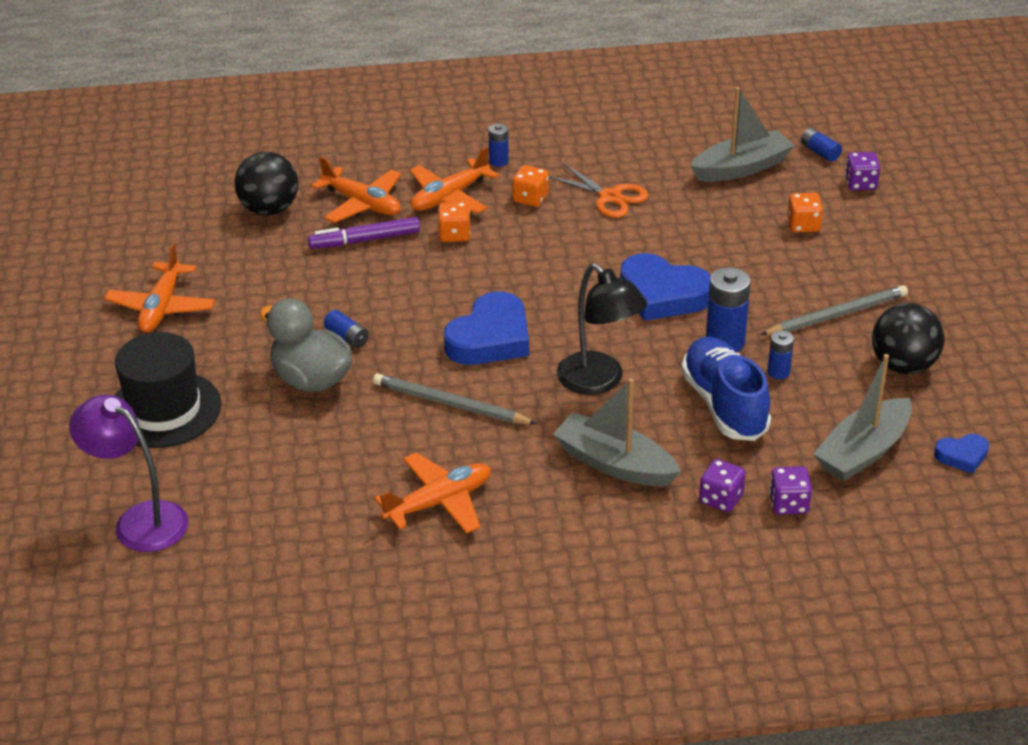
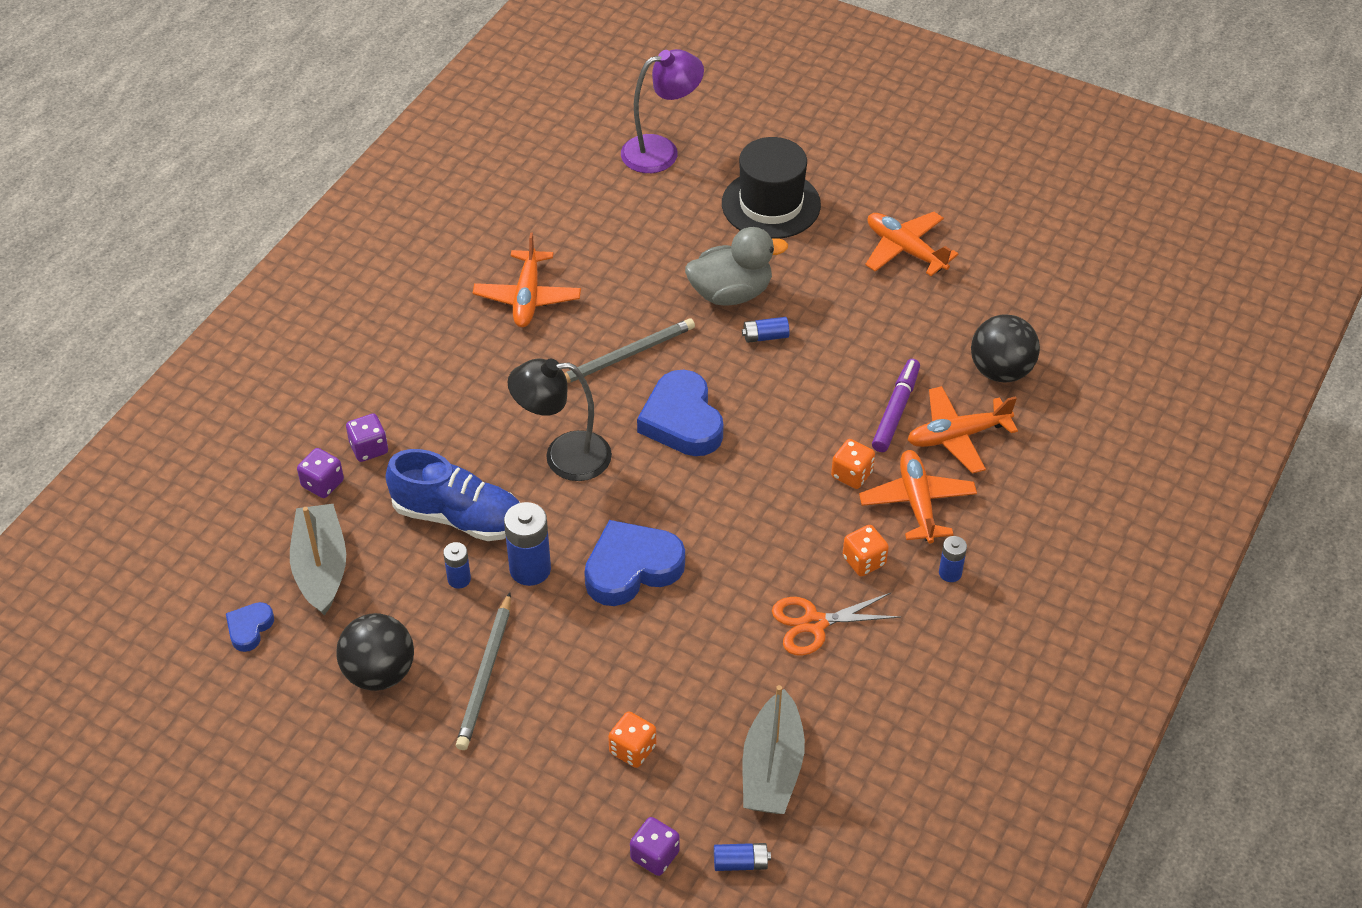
camera: 125 degrees right, 10 degrees up
(614, 463) = (466, 411): grey boat -> none

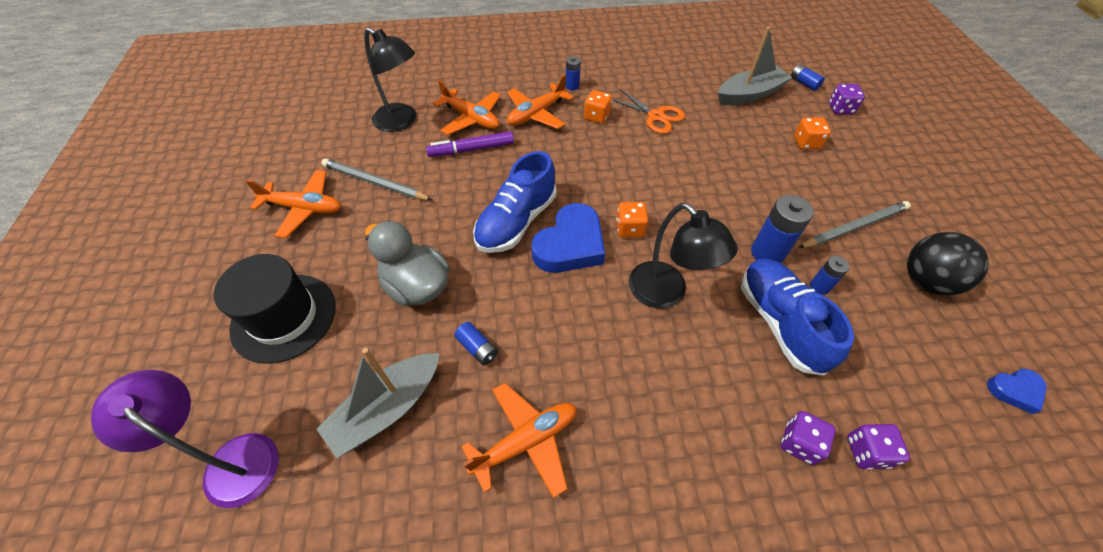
camera: 125 degrees left, 5 degrees up
(321, 568) = (920, 383): grey boat -> grey boat (387, 408)
(625, 355) = (537, 316): grey pencil -> grey pencil (374, 183)
(632, 568) = (708, 204): blue heart -> none
(749, 396) = (516, 222): none -> blue shoe
(765, 337) = (451, 241): blue battery -> blue battery (477, 348)
(852, 474) = (540, 146): orange dice -> orange dice (630, 228)
(905, 250) = (304, 208): orange plane -> orange plane turned 90 degrees counterclockwise
(1000, 371) = (401, 122): black ball -> black lamp

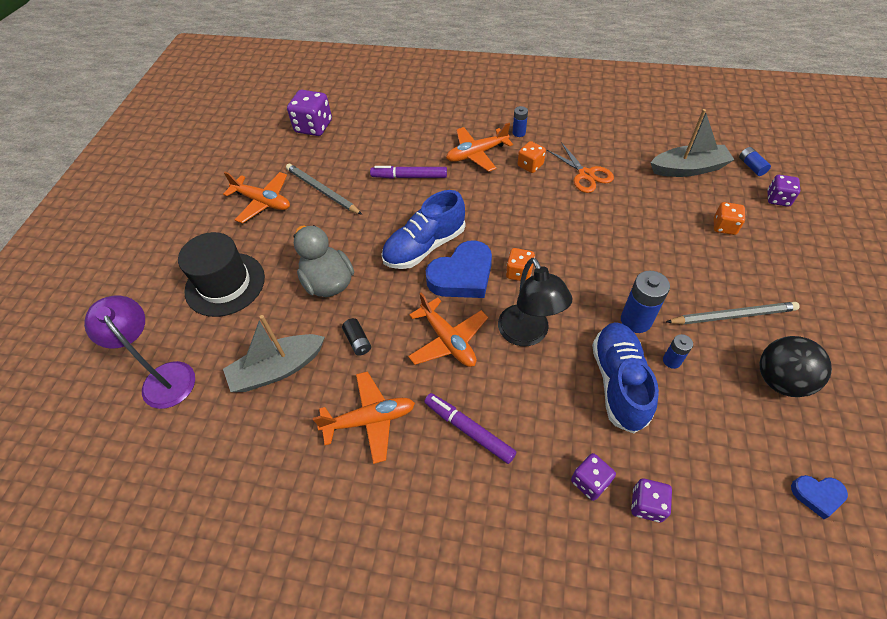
camera: 20 degrees right, 0 degrees up
(341, 114) = (313, 127): none -> purple dice
(401, 122) = (360, 141): black lamp -> none
(471, 118) = (418, 148): orange plane -> orange plane (448, 340)
(477, 348) = (358, 341): blue battery -> black battery
(646, 420) = (469, 430): none -> purple marker

